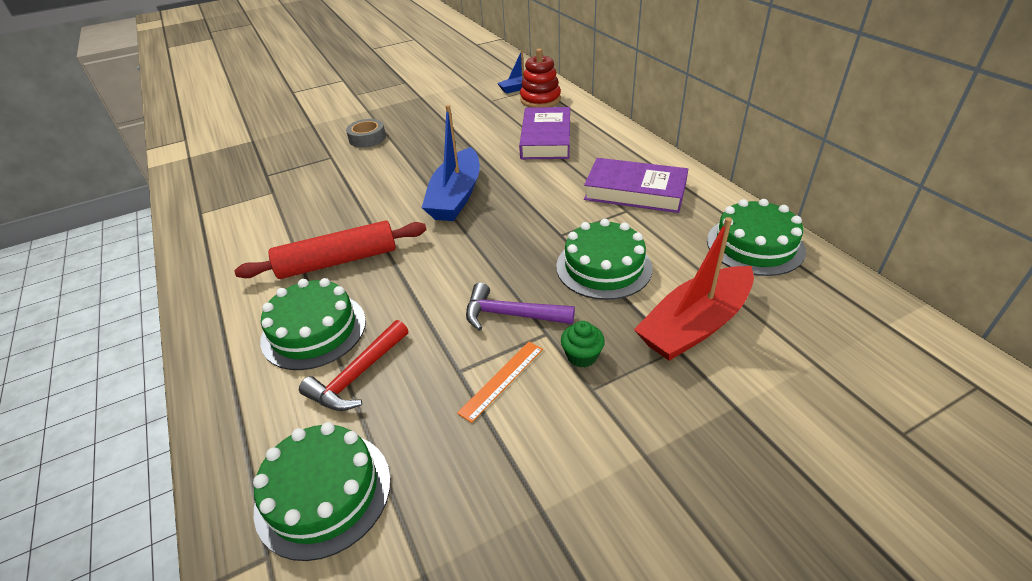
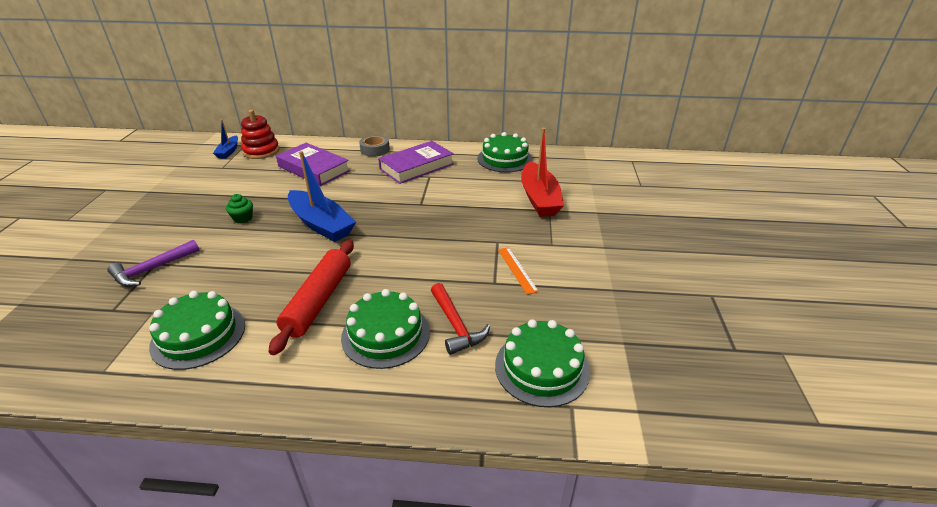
camera: 60 degrees left, 5 degrees down
(367, 138) = (163, 236): grey tape -> grey tape (375, 150)
(510, 315) = (469, 247): purple hammer -> purple hammer (152, 269)
(582, 356) = (526, 238): green cupcake -> green cupcake (243, 218)
(603, 267) = (467, 203): green cake -> green cake (198, 335)

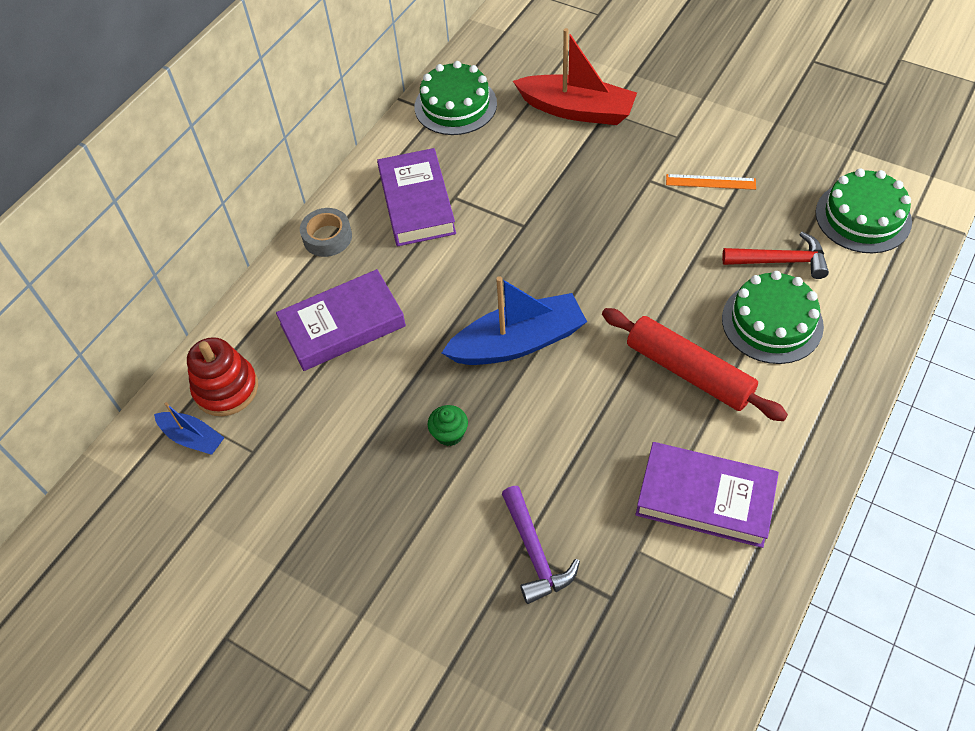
camera: 60 degrees left, 20 degrees up
(198, 335) = (705, 498): green cake -> purple book

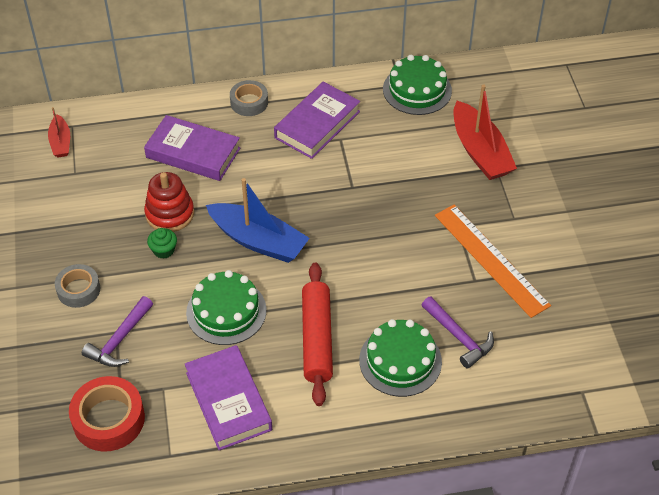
camera: 45 degrees right, 5 degrees down
(193, 438) = (61, 142): blue boat -> red boat
(226, 389) = (104, 133): red stacking toy -> red stacking toy (170, 214)
(426, 551) = (78, 290): none -> grey tape
(636, 632) = (108, 419): none -> red tape
(710, 182) = (491, 259): orange ruler -> orange ruler, size x2.02
(781, 261) = (459, 337): red hammer -> purple hammer
(863, 217) = (548, 362): green cake -> green cake (226, 311)

